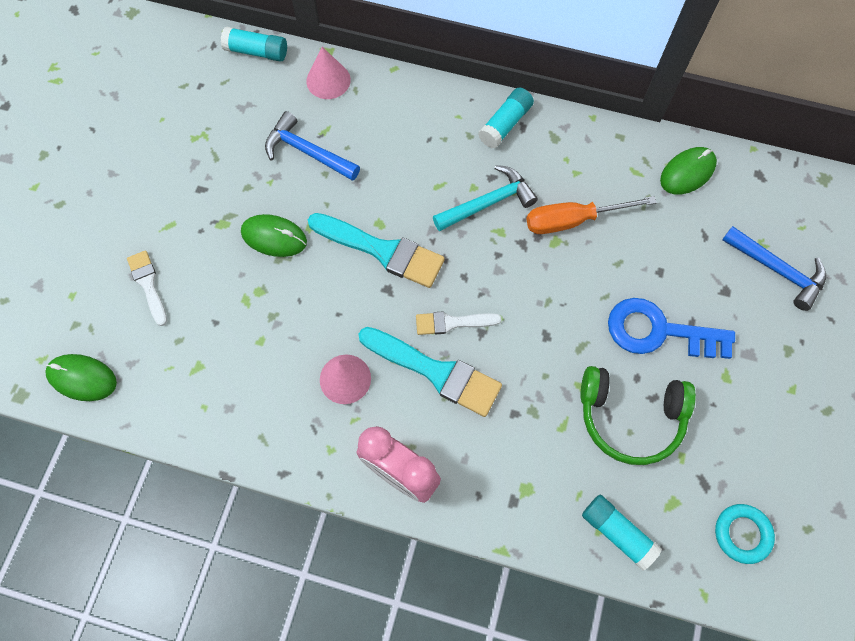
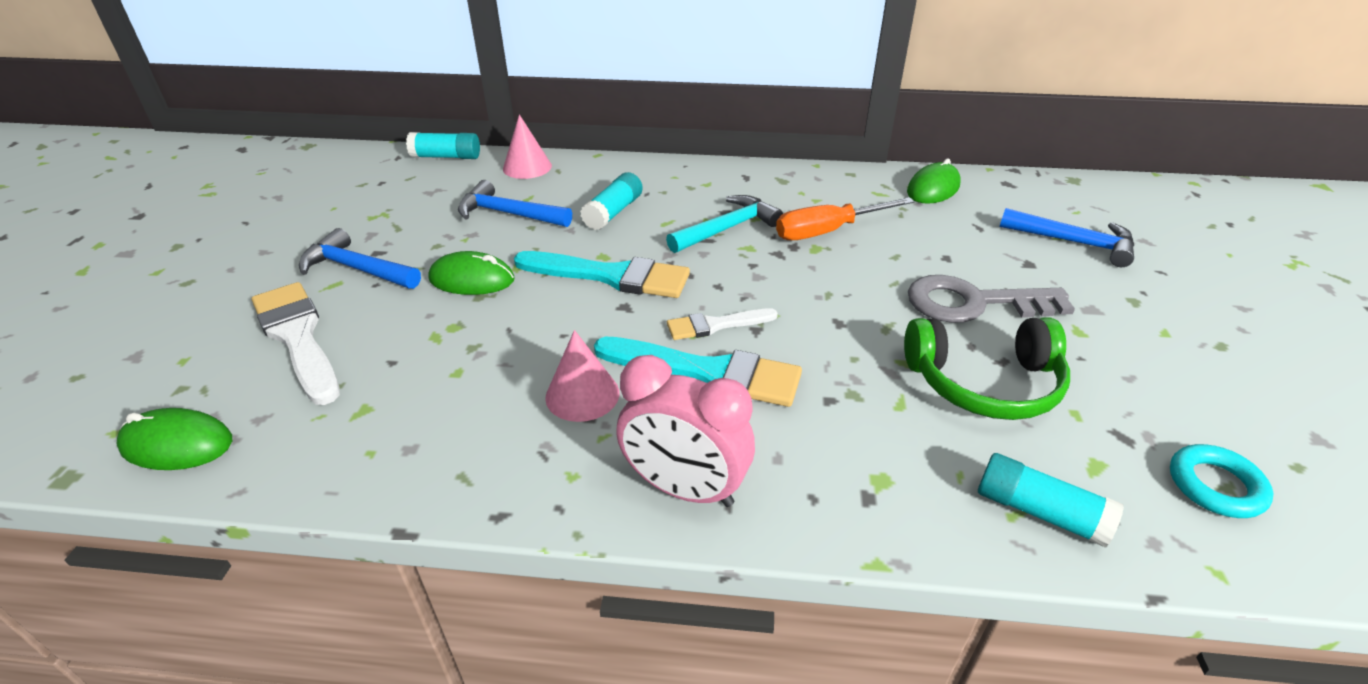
camera: 10 degrees left, 30 degrees down
(148, 284) = (298, 337): white brush -> white brush, size x1.75
(186, 209) = (357, 269): none -> blue hammer
(505, 124) = (726, 177): turquoise glue stick -> turquoise glue stick (613, 212)
(658, 331) = (973, 303): blue key -> grey key

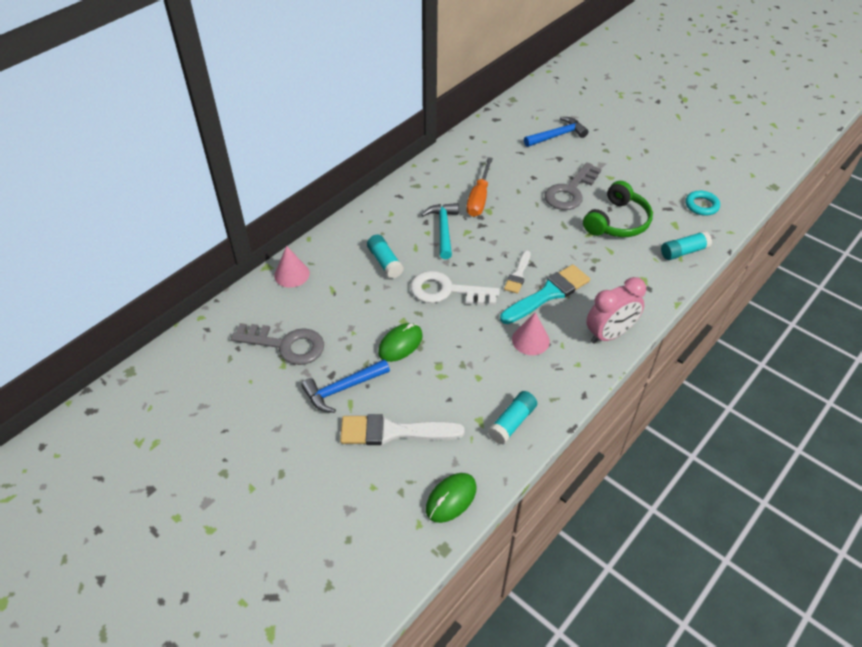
camera: 55 degrees left, 10 degrees up
(407, 206) = (286, 345): none -> grey key
(446, 157) = (234, 305): turquoise glue stick -> turquoise glue stick (512, 422)
(509, 214) = (343, 304): blue hammer -> none
(610, 276) = (446, 291): turquoise brush -> white key
(933, 189) = (477, 143): green mouse -> none

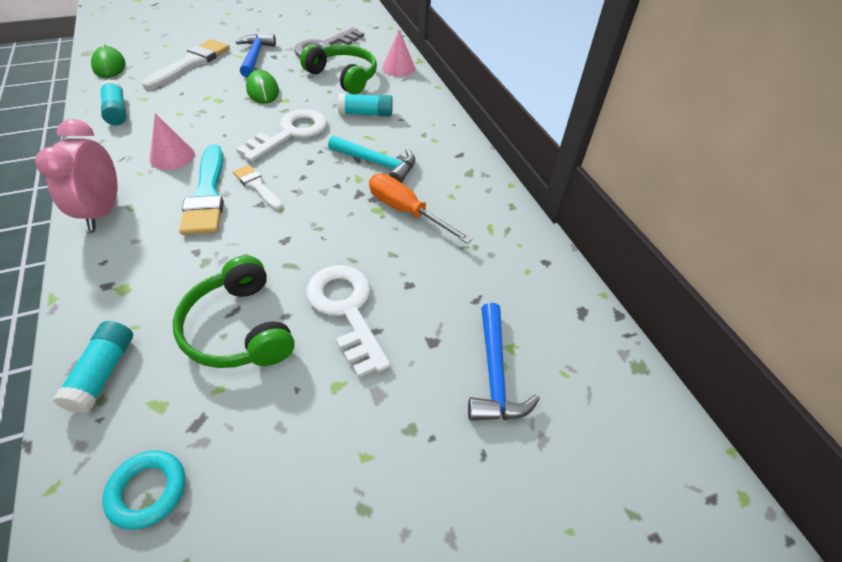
camera: 115 degrees right, 0 degrees up
(335, 303) = (344, 77): none -> green headphones
(570, 191) = (346, 309): grey key -> white key

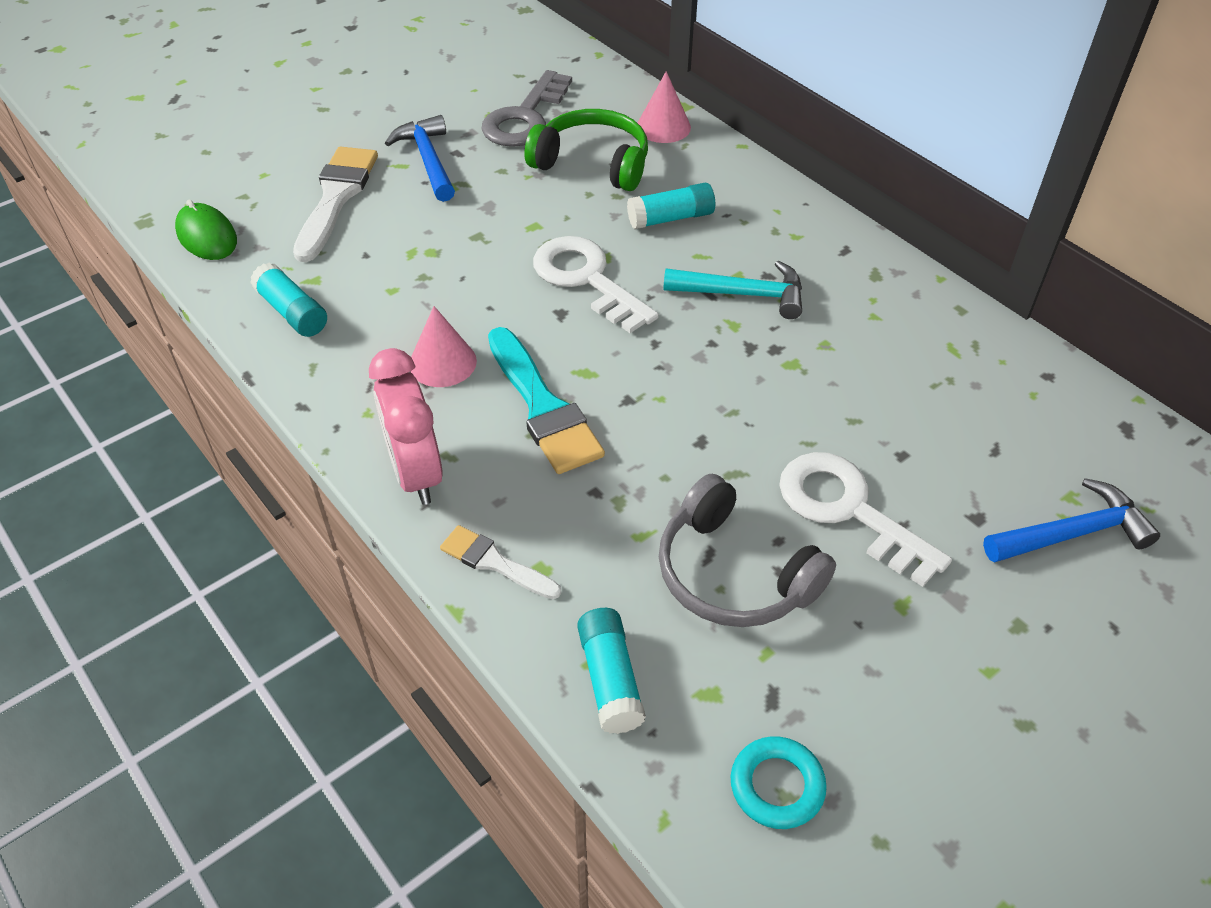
camera: 15 degrees left, 0 degrees up
(238, 328) = (733, 574): green headphones -> grey headphones
(257, 186) = (603, 375): white brush -> white brush (495, 563)
(262, 90) = (488, 218): green mouse -> none
(291, 133) = (586, 279): white key -> white key turned 60 degrees counterclockwise
(406, 211) = (831, 355): orange screwdriver -> none
(494, 373) = (1072, 533): blue hammer -> blue hammer turned 90 degrees counterclockwise

